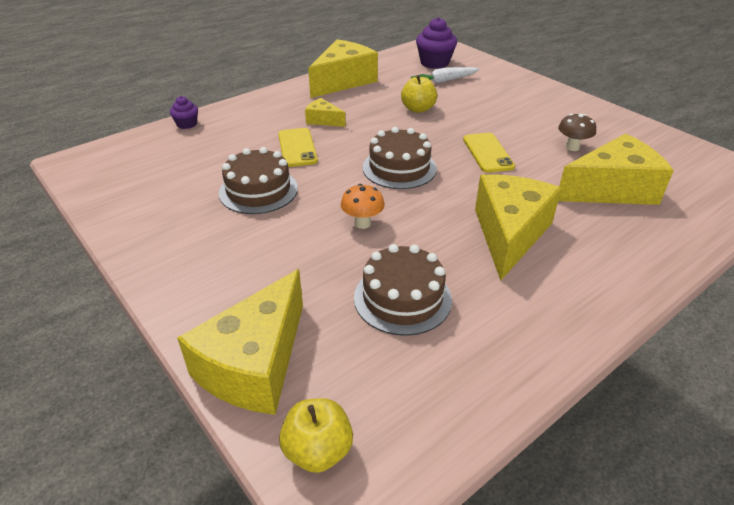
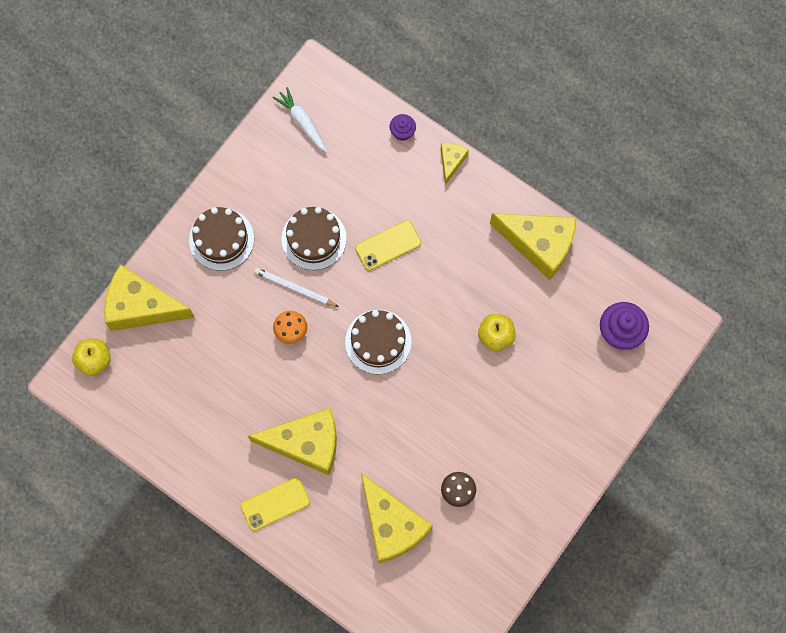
camera: 75 degrees right, 35 degrees up
(309, 212) = (295, 288): none -> white pencil
(323, 120) = (445, 251): yellow cheese -> yellow cheese (451, 162)
(402, 298) = (217, 379): brown cake -> brown cake (221, 239)
(444, 81) = (572, 351): white carrot -> white carrot (302, 122)
(488, 153) = (425, 414): yellow phone -> yellow phone (275, 504)

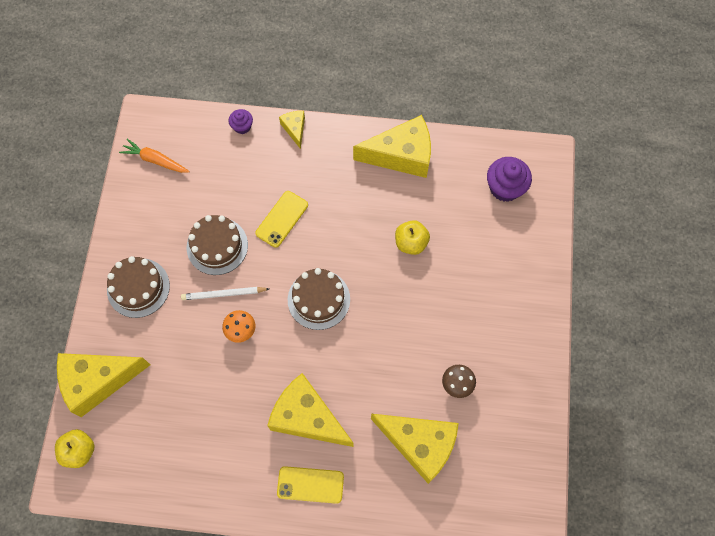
camera: 30 degrees left, 5 degrees down
(275, 504) = (310, 485): yellow phone -> yellow phone turned 60 degrees clockwise
(302, 122) = (155, 160): white carrot -> orange carrot
(306, 443) = (307, 417): yellow cheese -> yellow cheese turned 120 degrees counterclockwise

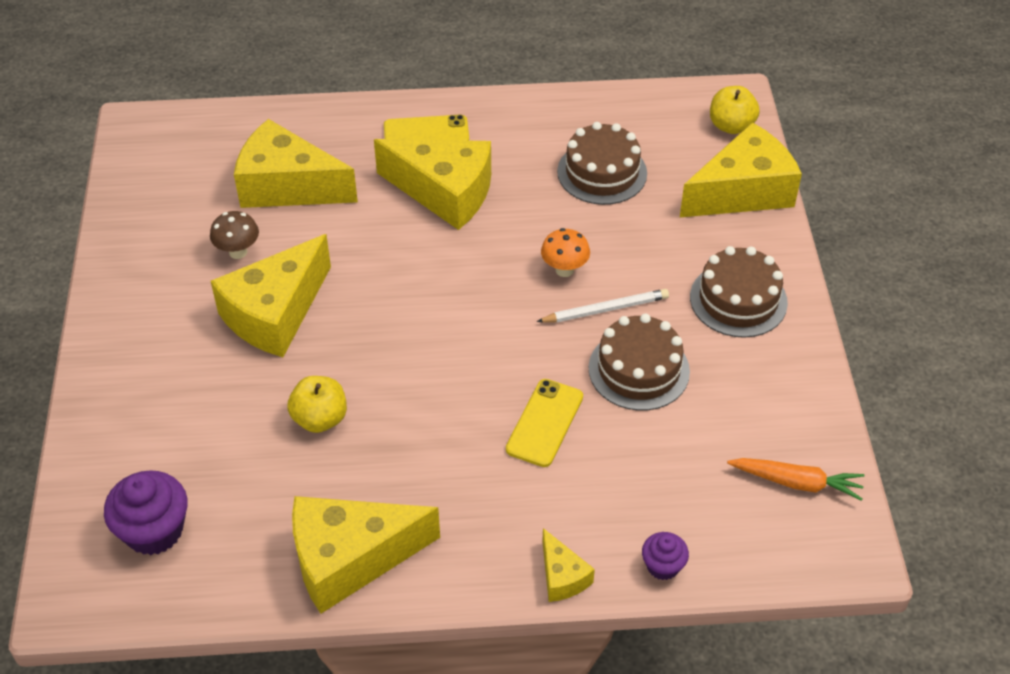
camera: 170 degrees right, 20 degrees down
(318, 299) = (458, 322): brown cake -> brown cake (602, 172)
(433, 326) = (275, 313): none -> yellow cheese

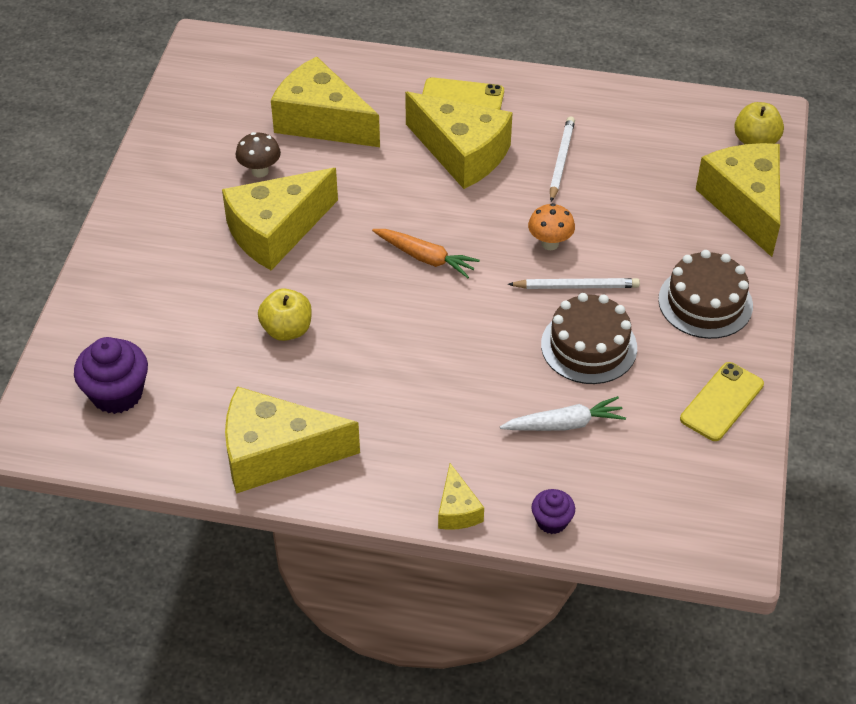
camera: 15 degrees right, 0 degrees up
(544, 423) = (486, 375): yellow phone -> yellow phone (721, 402)
(547, 181) = (561, 160): none -> white pencil
(602, 172) = (615, 162): brown cake -> none
(641, 458) = (564, 424): none -> white carrot
(743, 192) = (745, 204): yellow cheese -> yellow cheese turned 90 degrees counterclockwise
(797, 482) = (702, 476): orange carrot -> orange carrot (425, 258)

